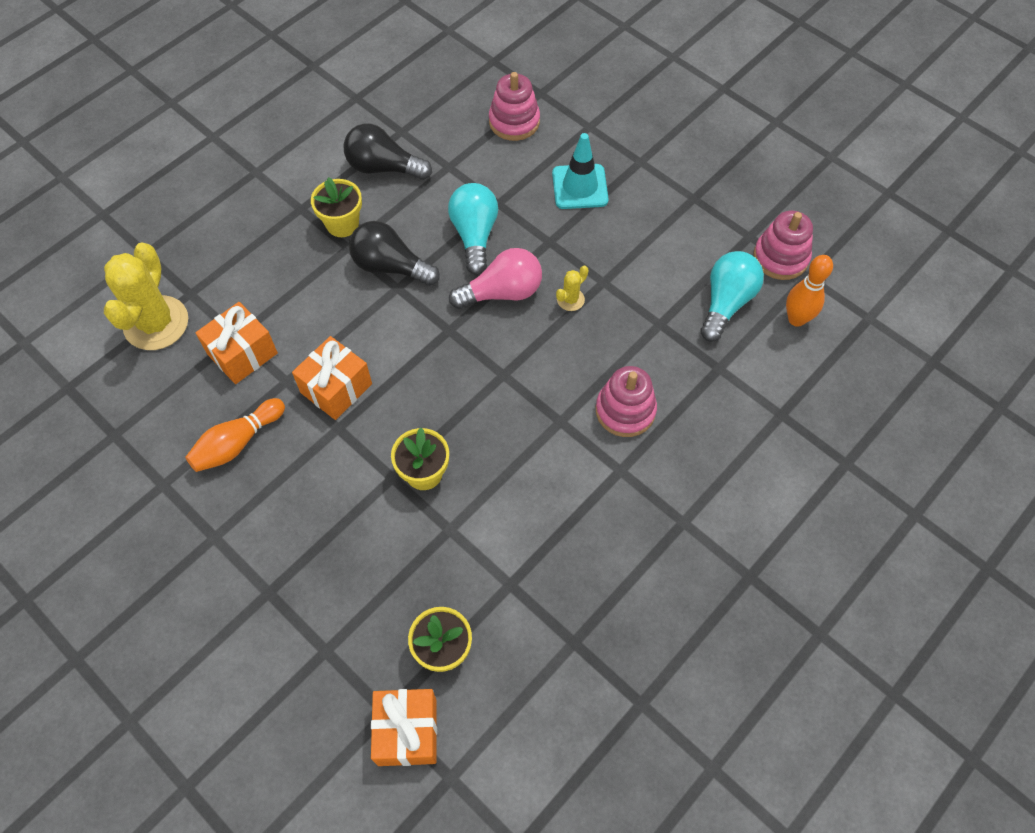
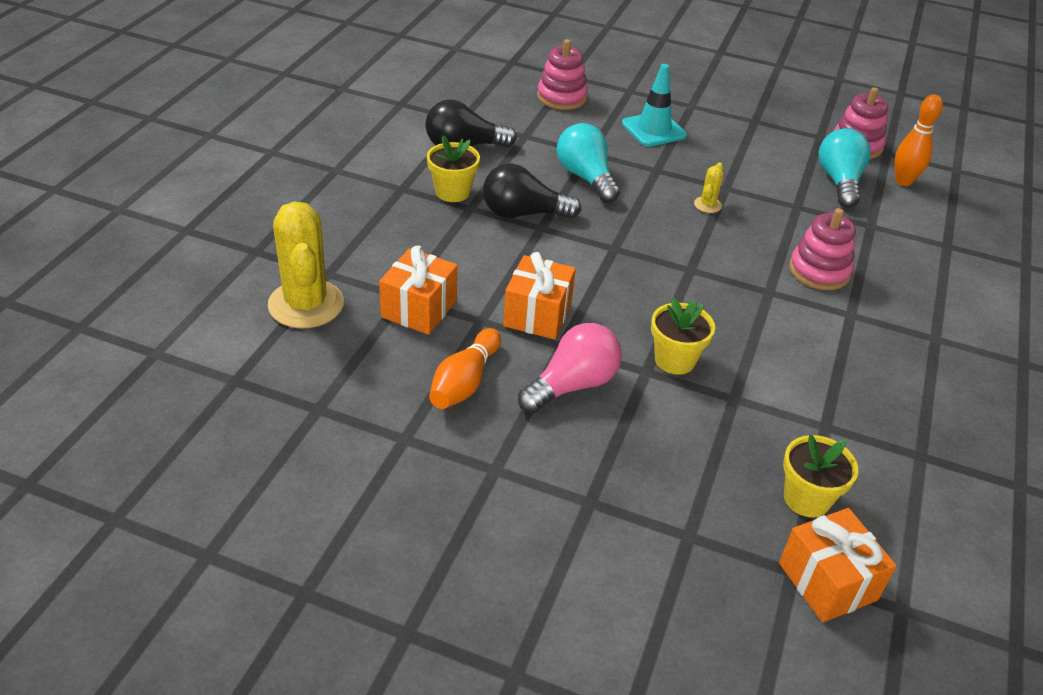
camera: 25 degrees left, 20 degrees down
(502, 292) = (643, 212): pink light bulb -> pink light bulb (572, 385)

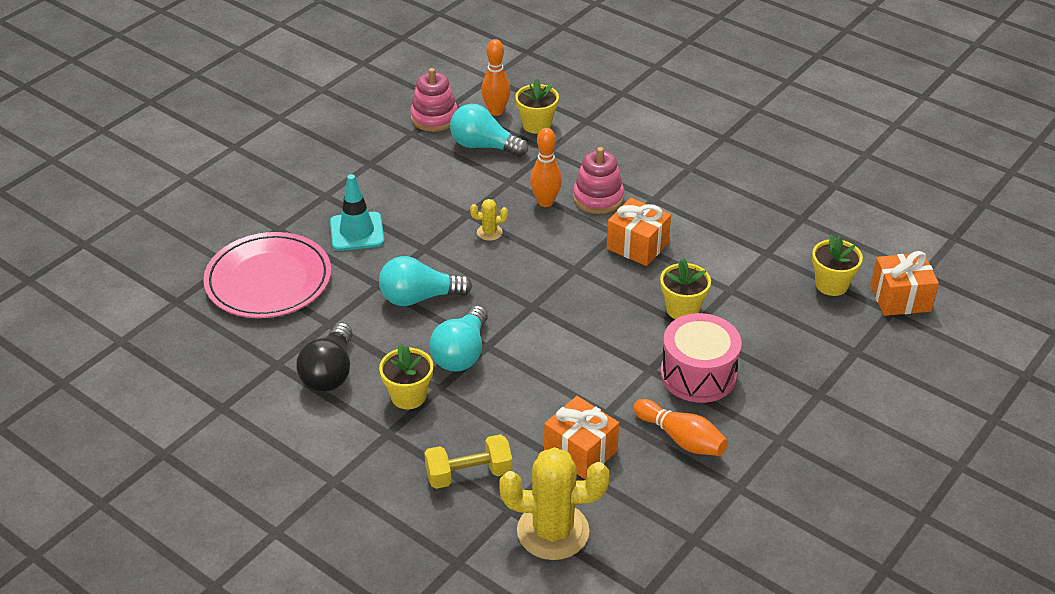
camera: 70 degrees left, 0 degrees up
(365, 241) = (469, 474): none -> yellow dumbbell
(523, 213) = (461, 353): black light bulb -> turquoise light bulb
(537, 314) = (608, 376): orange gift -> orange gift (637, 246)
(561, 97) = (268, 280): pink stacking toy -> pink plate
(572, 385) = (698, 374): pink light bulb -> pink drum
(707, 205) = (489, 232): yellow cactus -> yellow cactus turned 45 degrees counterclockwise
(782, 235) = (545, 202): none -> orange bowling pin
(906, 211) = (537, 125): none -> yellow flower pot

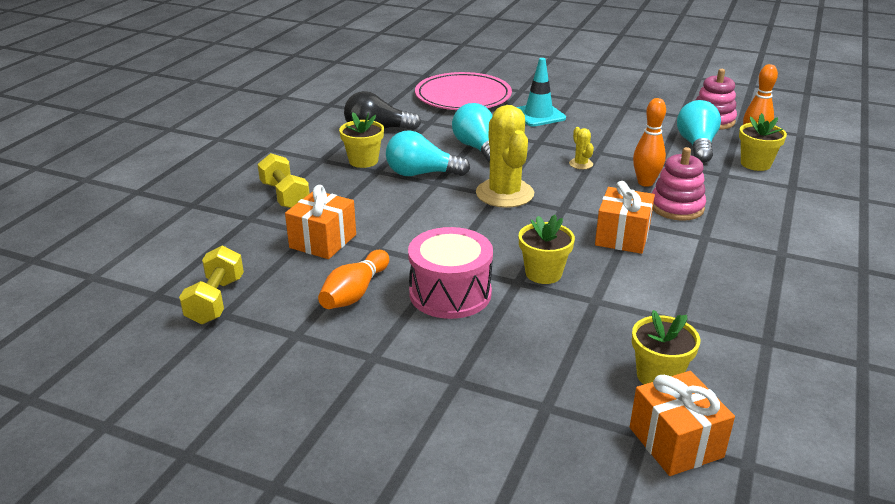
camera: 75 degrees right, 10 degrees down
(553, 531) = (227, 240): yellow cactus -> yellow cactus (504, 193)
(669, 544) = (216, 300): none -> yellow dumbbell

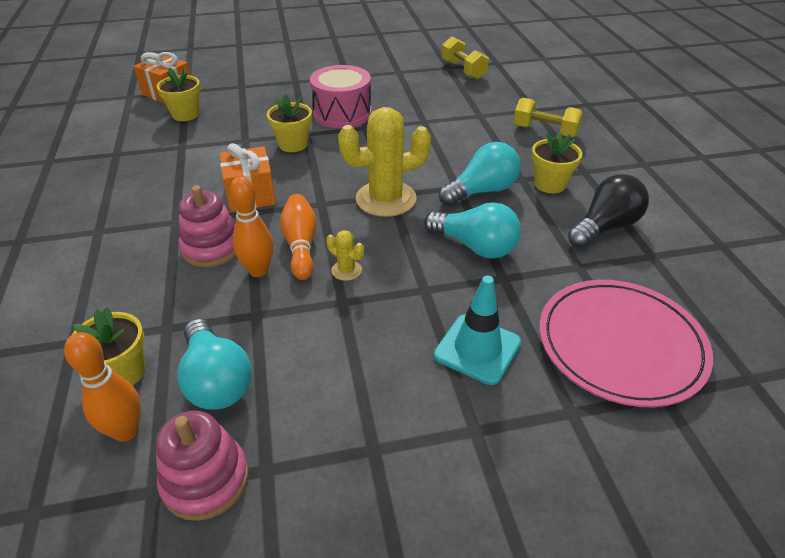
camera: 145 degrees right, 10 degrees up
(323, 241) = (463, 113): orange gift -> none
(355, 293) = (398, 96): orange bowling pin -> orange bowling pin (301, 245)
(504, 193) = (386, 199): yellow cactus -> yellow cactus turned 60 degrees counterclockwise

